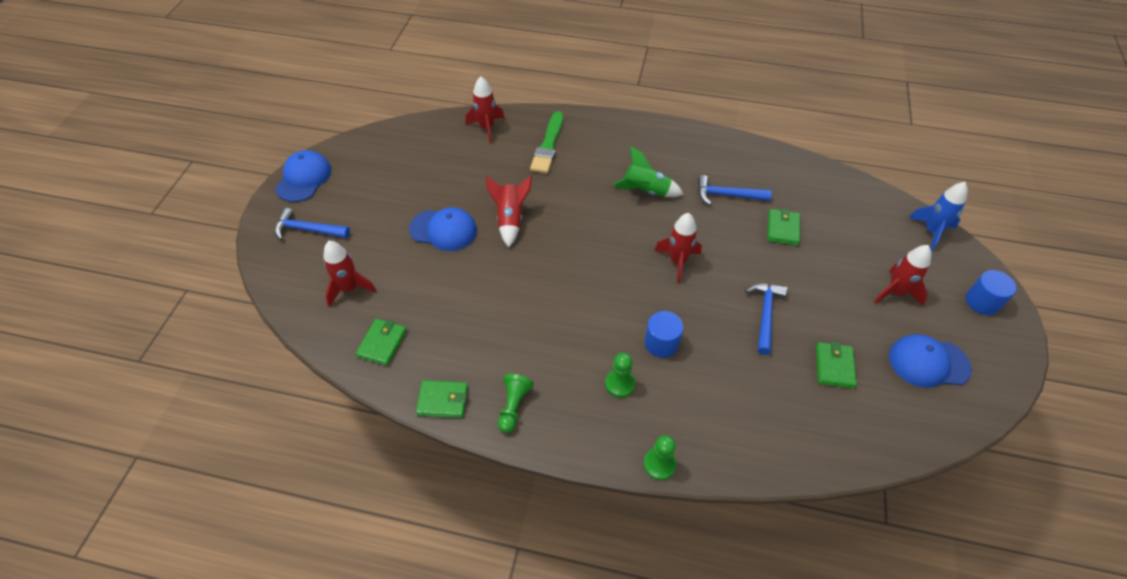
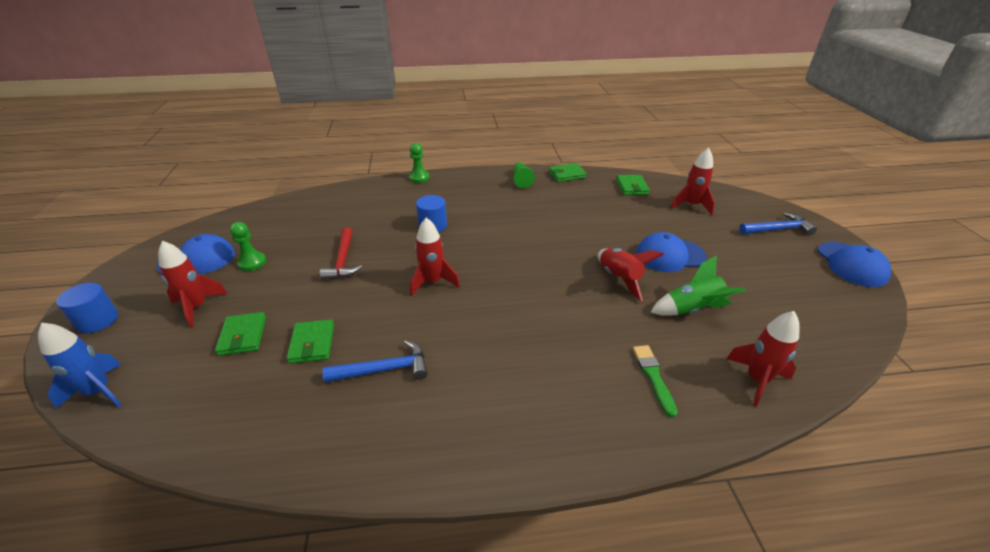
camera: 160 degrees right, 15 degrees down
(548, 145) = (653, 377): green brush -> green brush, size x0.65
(620, 384) = (456, 201): green pawn -> green pawn (252, 262)
(646, 191) = (491, 346): green rocket -> green rocket (692, 309)
(765, 315) = (343, 260): blue hammer -> red hammer
(834, 366) = (287, 241): green wallet -> green wallet (243, 336)

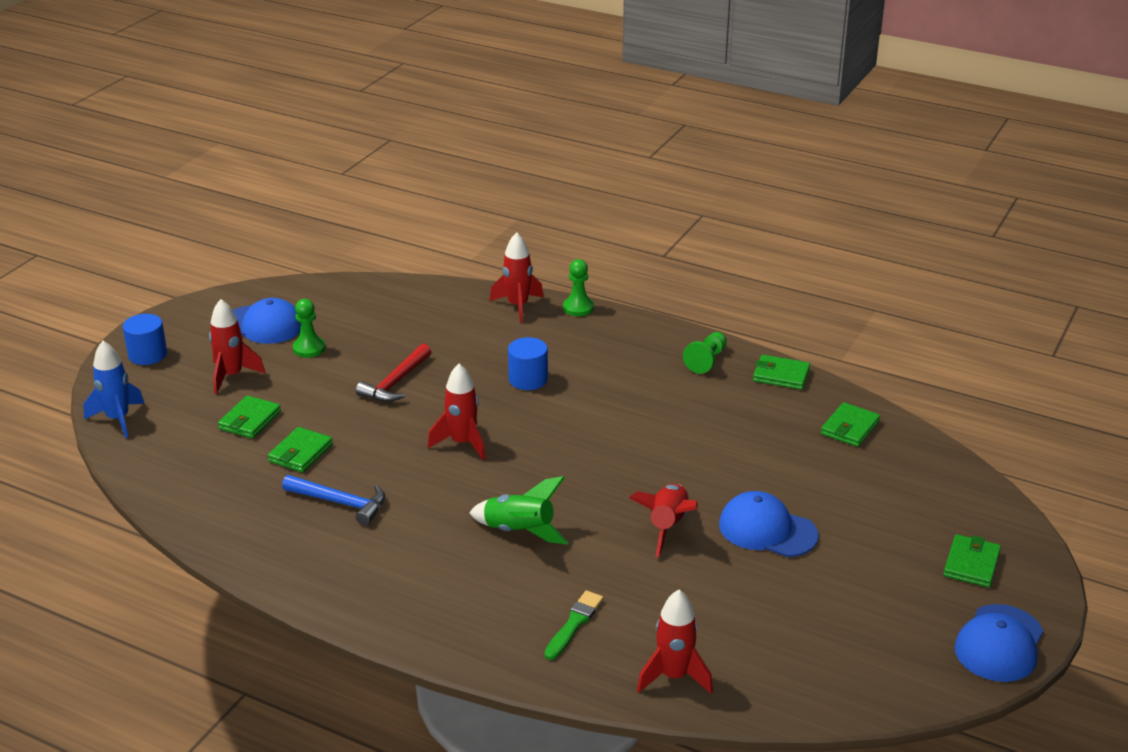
camera: 35 degrees right, 5 degrees down
(691, 205) = (897, 485): red rocket -> red rocket (518, 306)
(692, 309) = (705, 592): green rocket -> green rocket (519, 532)
(777, 229) = (971, 564): blue hammer -> green wallet

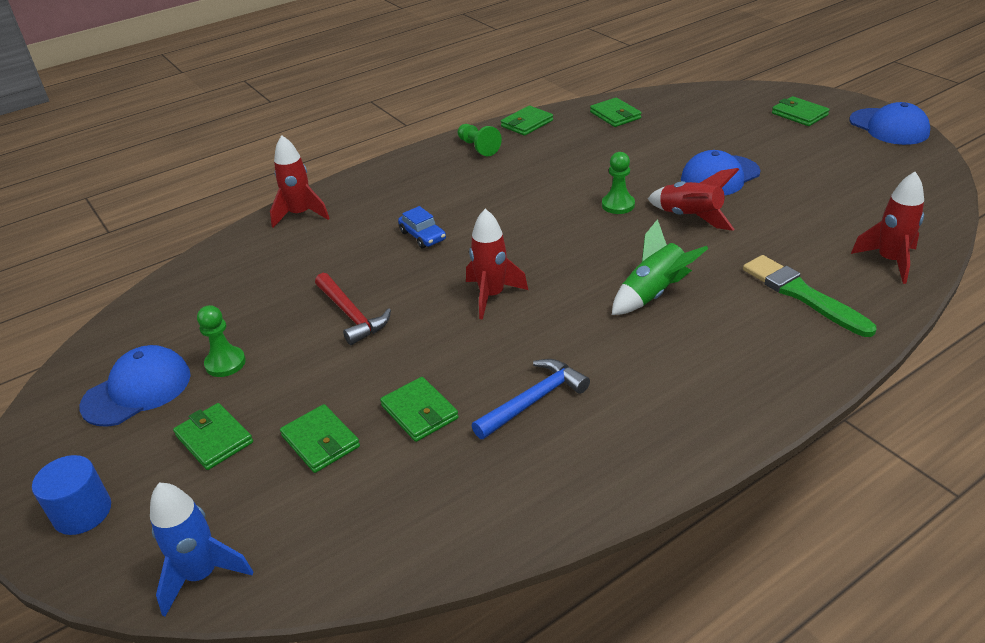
camera: 60 degrees left, 5 degrees up
(231, 376) = (214, 439): red rocket -> green wallet
(528, 379) = (423, 236): blue cylinder -> blue car
(574, 624) = (802, 295): green brush -> green brush, size x1.53
(578, 308) = (339, 185): green pawn -> green pawn (618, 205)

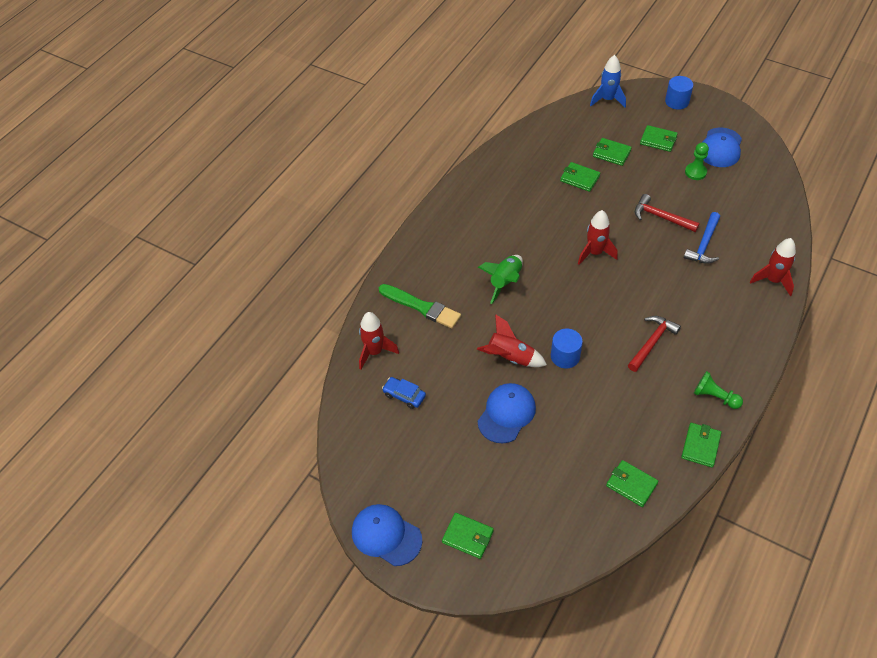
camera: 155 degrees right, 15 degrees up
(423, 236) = (673, 286): blue car -> blue car (404, 395)
(502, 195) = (652, 342): none -> red hammer
(533, 400) = (532, 199): blue hammer -> blue hammer (704, 244)
(618, 205) = (565, 356): green pawn -> blue cylinder

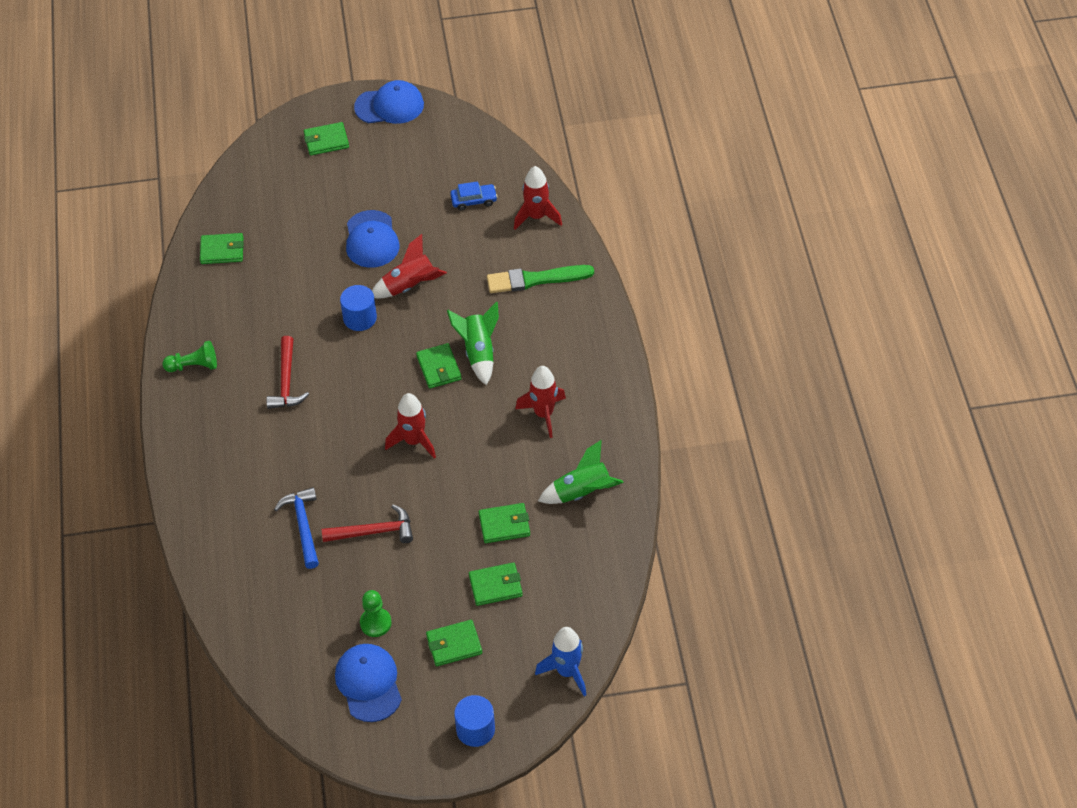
camera: 140 degrees right, 0 degrees up
(520, 169) = (582, 493): none -> green rocket
(700, 446) = (181, 315): green wallet -> green wallet (439, 368)
(773, 280) = (202, 527): red rocket -> red rocket (543, 414)

